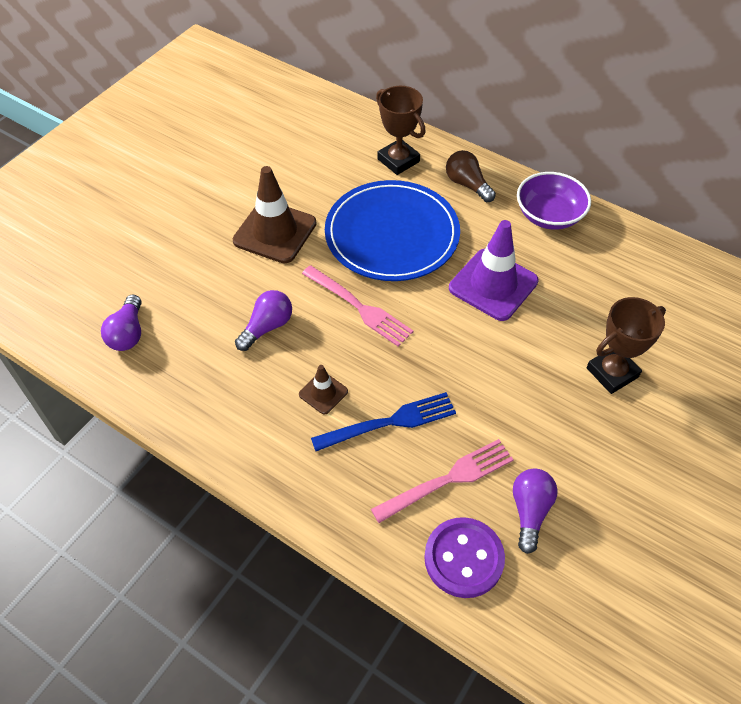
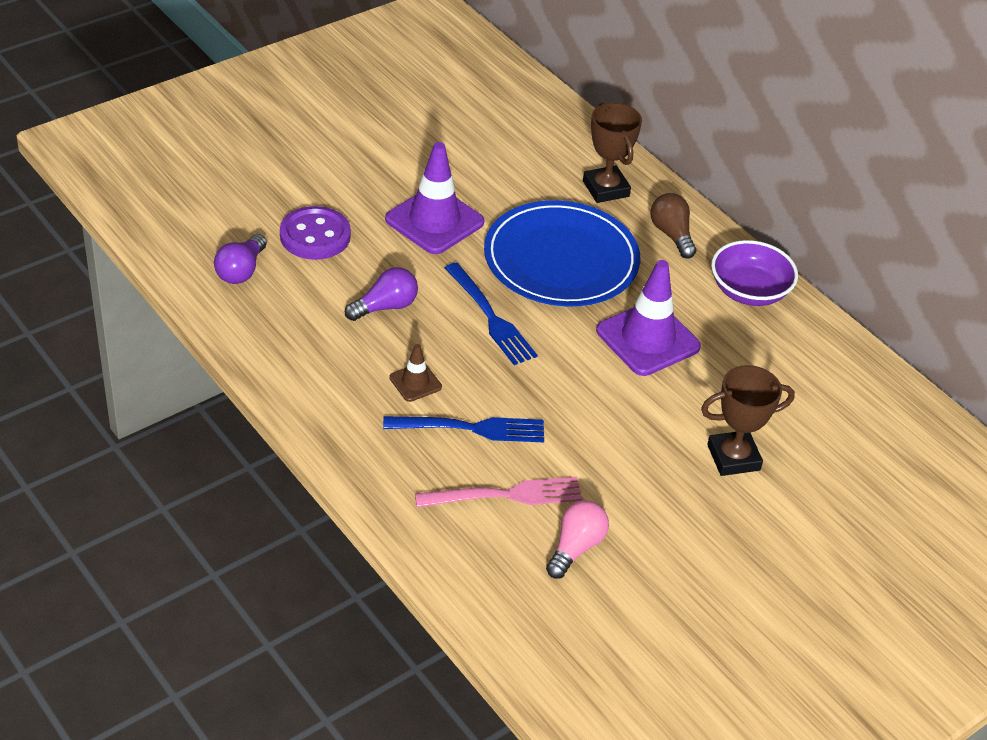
camera: 15 degrees right, 10 degrees down
(275, 232) = (434, 221): brown traffic cone -> purple traffic cone
(359, 307) = (490, 317): pink fork -> blue fork
(463, 558) = (487, 564): purple button -> purple button (315, 236)
(530, 511) = (575, 548): purple light bulb -> pink light bulb

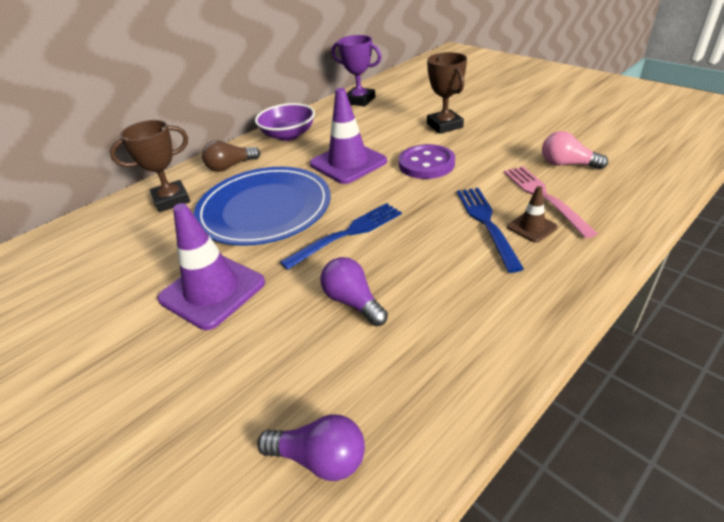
camera: 90 degrees left, 5 degrees down
(315, 236) = (240, 389): purple button -> purple button (426, 164)
(415, 382) = (450, 262): brown traffic cone -> brown traffic cone (531, 227)
(857, 381) = (359, 100): none -> purple trophy

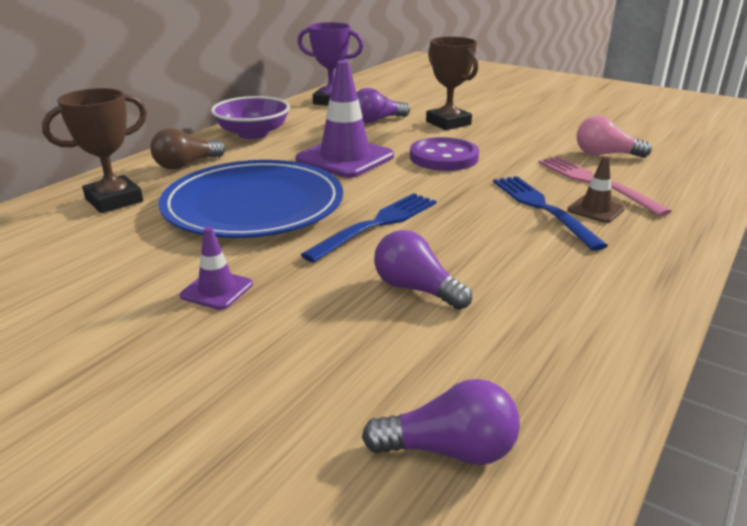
camera: 15 degrees left, 10 degrees down
(212, 291) = (217, 290): purple traffic cone -> purple traffic cone, size x0.49
(387, 122) = (377, 120): none -> purple light bulb

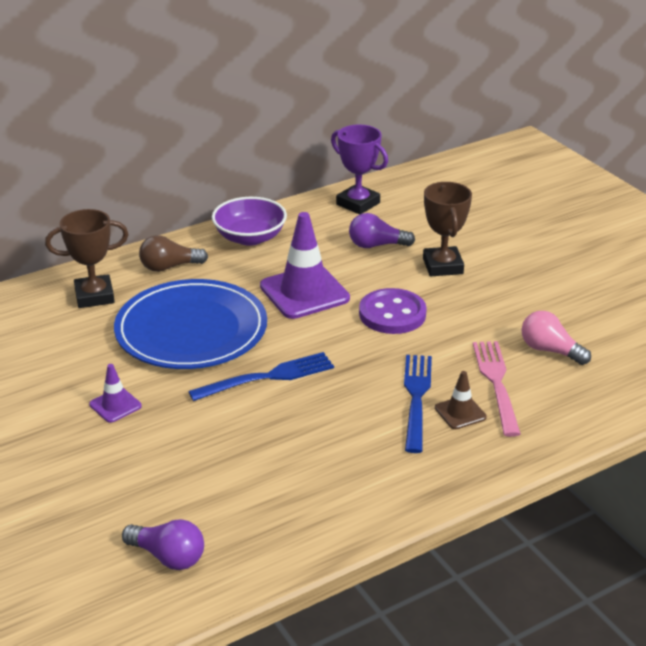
camera: 25 degrees right, 5 degrees up
(416, 289) = (244, 445): purple light bulb -> none

